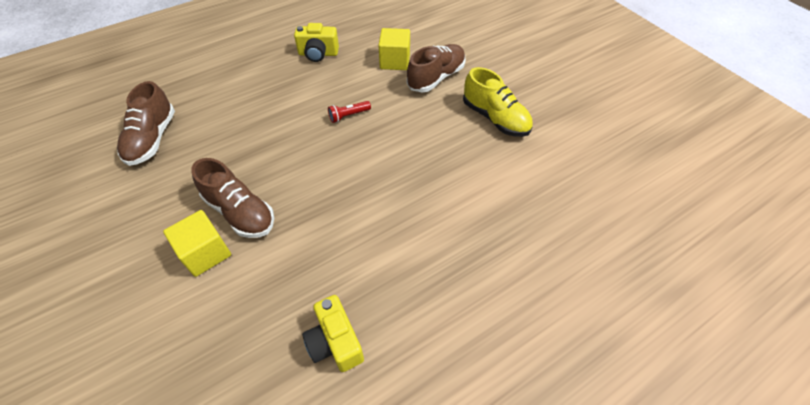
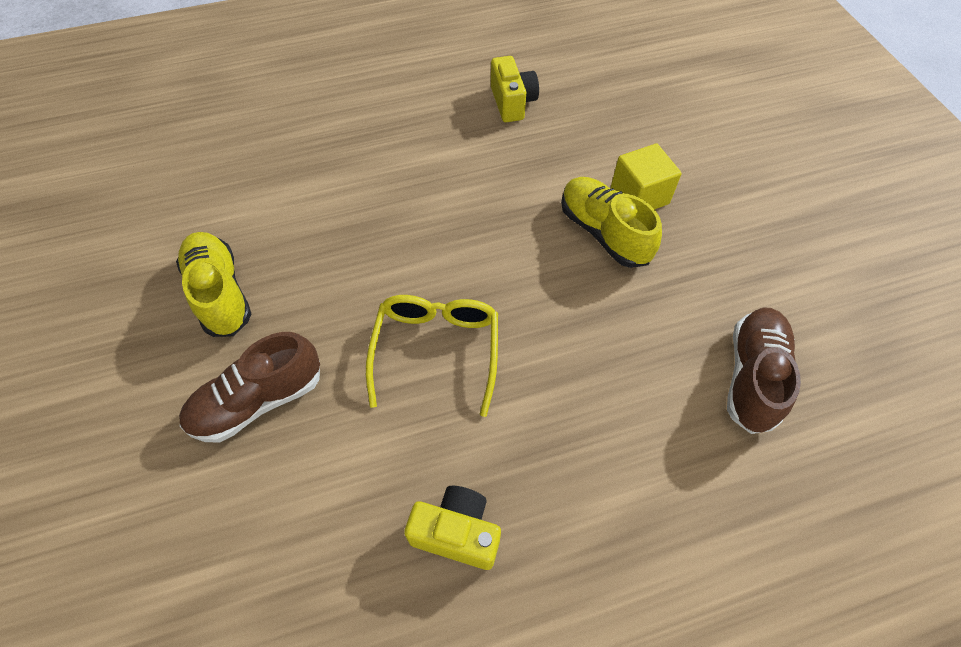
camera: 165 degrees left, 5 degrees up
(240, 212) = (604, 233): brown shoe -> yellow shoe
(348, 116) = (436, 350): red flashlight -> yellow glasses
(395, 61) = (311, 466): yellow cube -> none

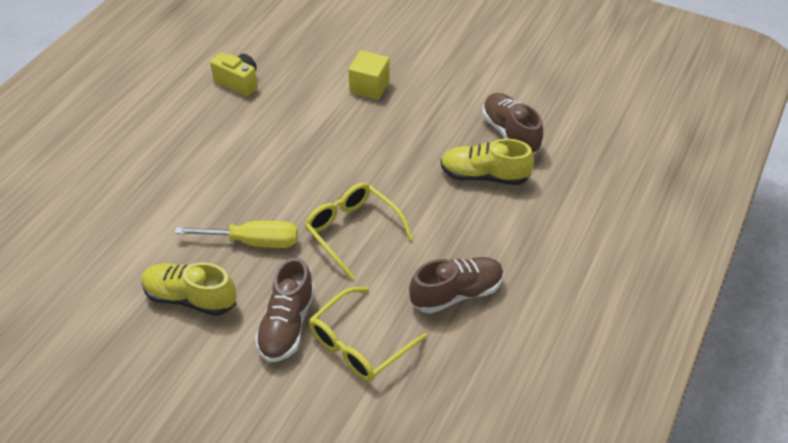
camera: 45 degrees left, 10 degrees down
(292, 493) = (360, 344): none -> yellow glasses
(335, 280) = (253, 242): none -> yellow screwdriver
(457, 533) = (456, 293): yellow camera -> brown shoe
(604, 233) = (372, 117): yellow shoe -> yellow shoe (484, 176)

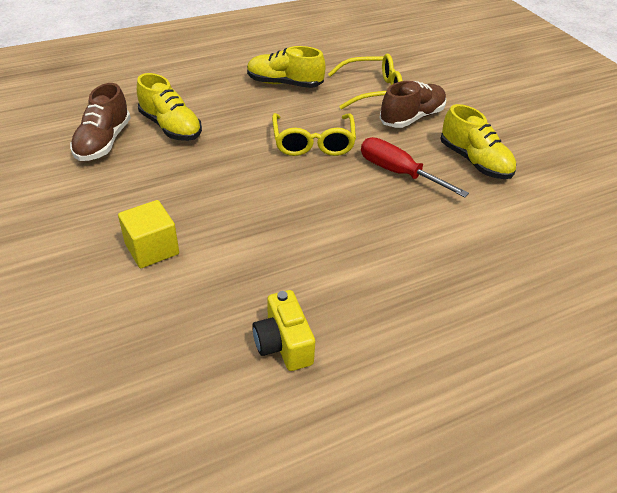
camera: 145 degrees left, 5 degrees down
(253, 242) = (398, 173): yellow screwdriver -> red screwdriver
(456, 293) = (284, 84): brown shoe -> yellow shoe

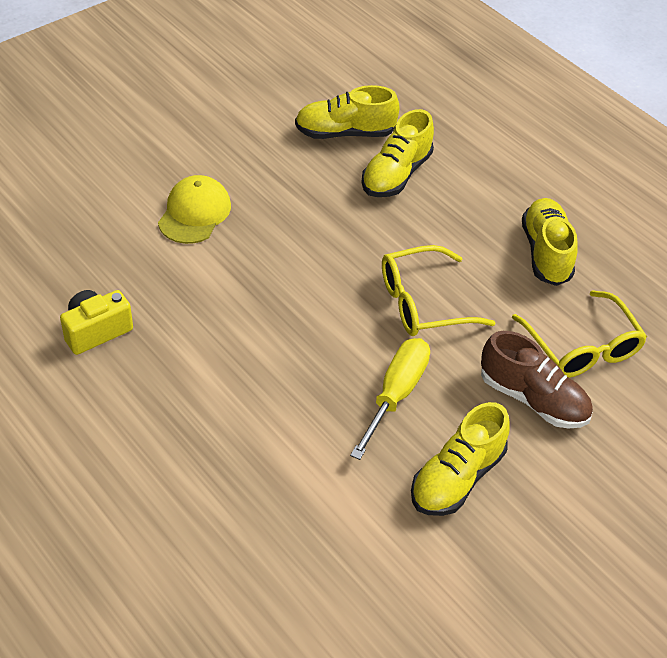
camera: 75 degrees right, 5 degrees up
(103, 142) = (345, 133): brown shoe -> yellow shoe
(152, 249) = (194, 213): yellow cube -> yellow cap
(398, 173) = (395, 395): red screwdriver -> yellow screwdriver

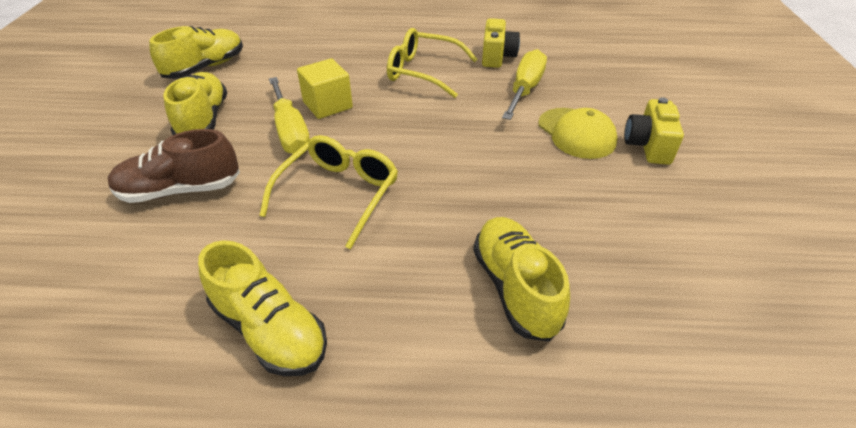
camera: 135 degrees right, 5 degrees down
(150, 276) = (525, 90): none -> yellow screwdriver
(171, 169) = (648, 146): none -> yellow camera
(330, 401) = (327, 105): none -> yellow cube
(345, 133) = (626, 291): yellow shoe -> yellow shoe (205, 68)
(582, 347) = (159, 257): yellow glasses -> yellow glasses (423, 72)

